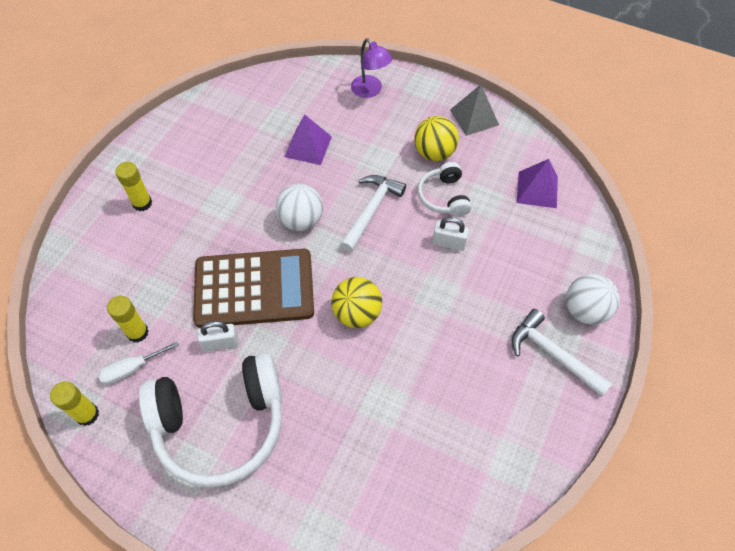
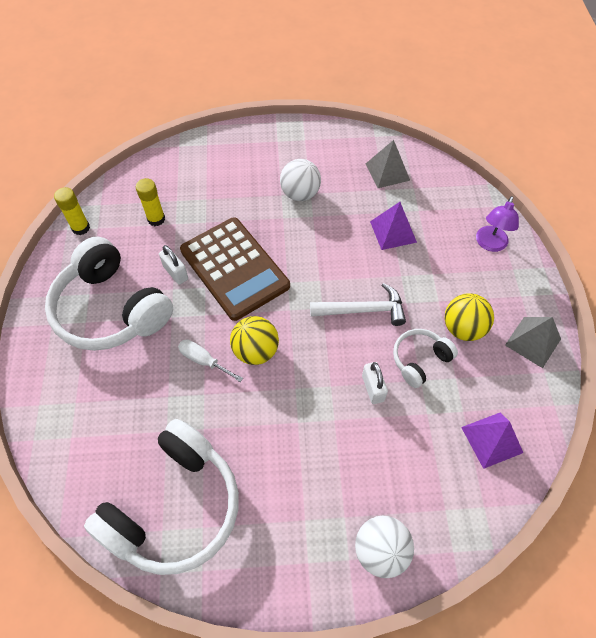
camera: 60 degrees right, 0 degrees up
(132, 369) = (126, 232): white screwdriver -> white screwdriver (204, 360)
(142, 203) = (262, 160): yellow glue stick -> none
(241, 115) = (387, 172): none -> grey pyramid
(301, 220) = (317, 265): white ball -> white ball (300, 194)
(471, 452) = (175, 507): none -> white headphones
(552, 354) = (312, 538): white hammer -> none

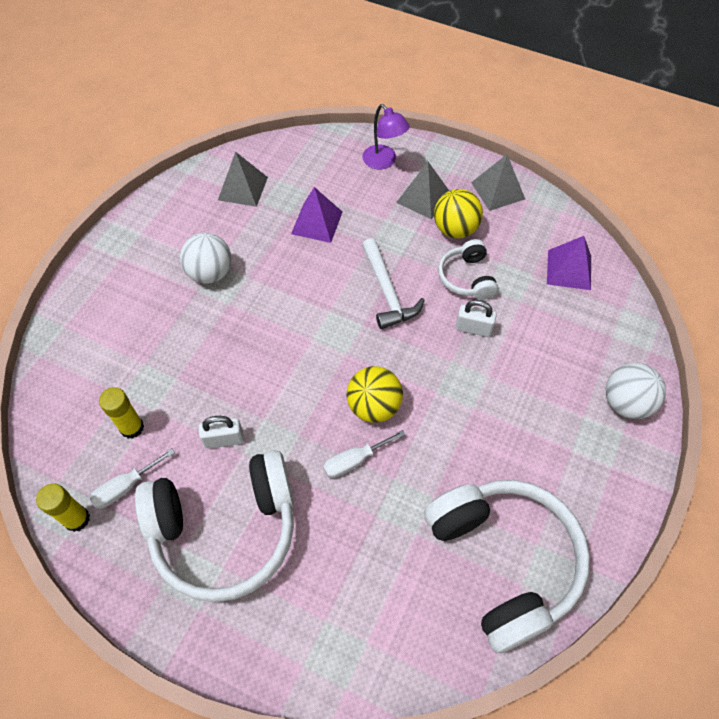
camera: 60 degrees left, 0 degrees up
(114, 239) = (125, 487): none -> white screwdriver
(234, 268) = (260, 379): brown calculator -> none
(363, 310) = (387, 292): white hammer -> white hammer turned 135 degrees clockwise
(477, 290) = (423, 197): none -> grey pyramid

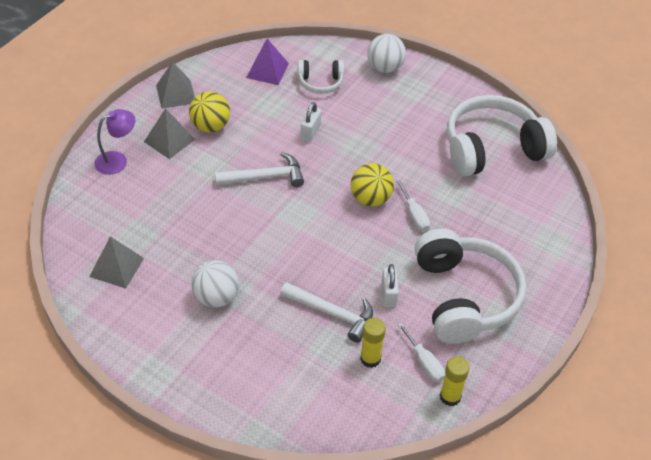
camera: 85 degrees left, 10 degrees down
(193, 383) = (333, 313): none -> white hammer
(317, 222) = (177, 215): purple pyramid -> none
(466, 278) = (262, 128): white headphones -> white headphones (320, 82)

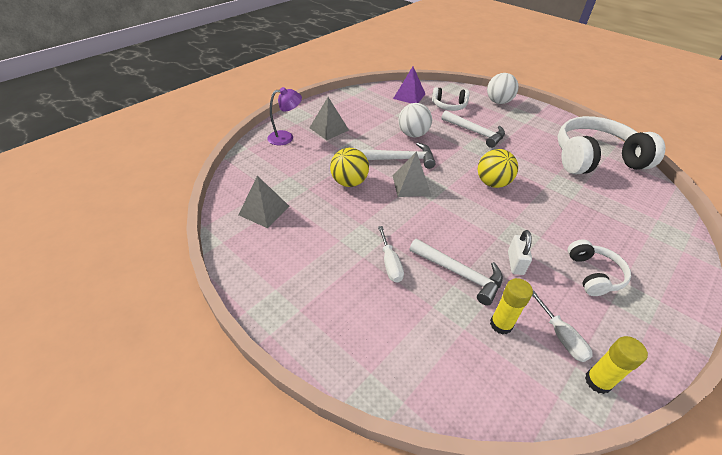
camera: 10 degrees right, 5 degrees down
(176, 94) = (339, 103): grey pyramid -> grey pyramid (411, 185)
(210, 126) = (362, 123): yellow ball -> yellow ball (349, 182)
(216, 297) = (348, 245): white ball -> white ball (413, 134)
(310, 132) = (441, 134): white padlock -> none
(353, 125) = (475, 133): none -> white hammer
(414, 215) = (533, 199): white screwdriver -> white screwdriver (390, 264)
(464, 297) = (593, 274): white headphones -> white headphones, size x0.49

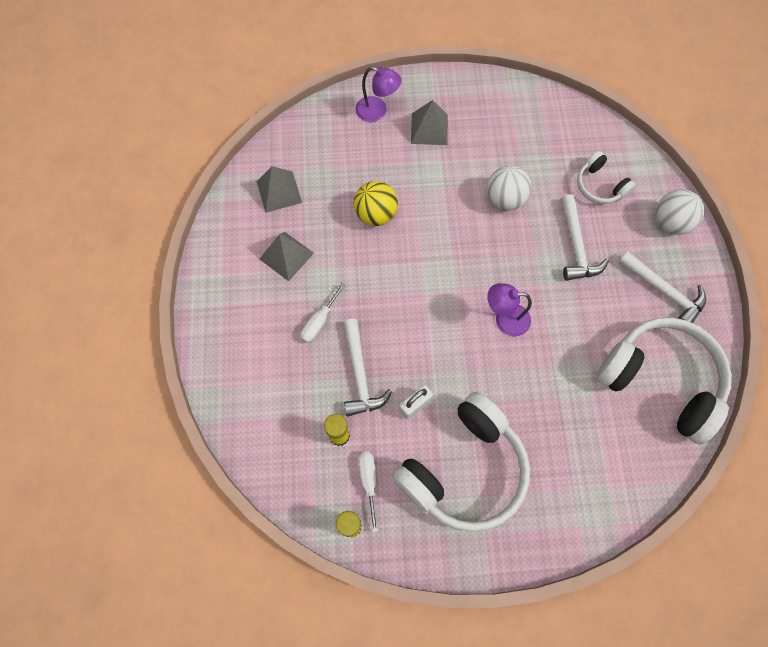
camera: 45 degrees right, 25 degrees up
(402, 159) = (455, 223): white hammer -> white hammer (664, 292)
(409, 96) = (573, 137): purple pyramid -> none
(411, 185) = (426, 260): grey pyramid -> grey pyramid (286, 256)
(492, 183) = (505, 319): yellow ball -> purple lamp
(561, 337) = (369, 481): white screwdriver -> white screwdriver turned 150 degrees clockwise
(593, 274) = (464, 469): white headphones -> white headphones, size x2.03

